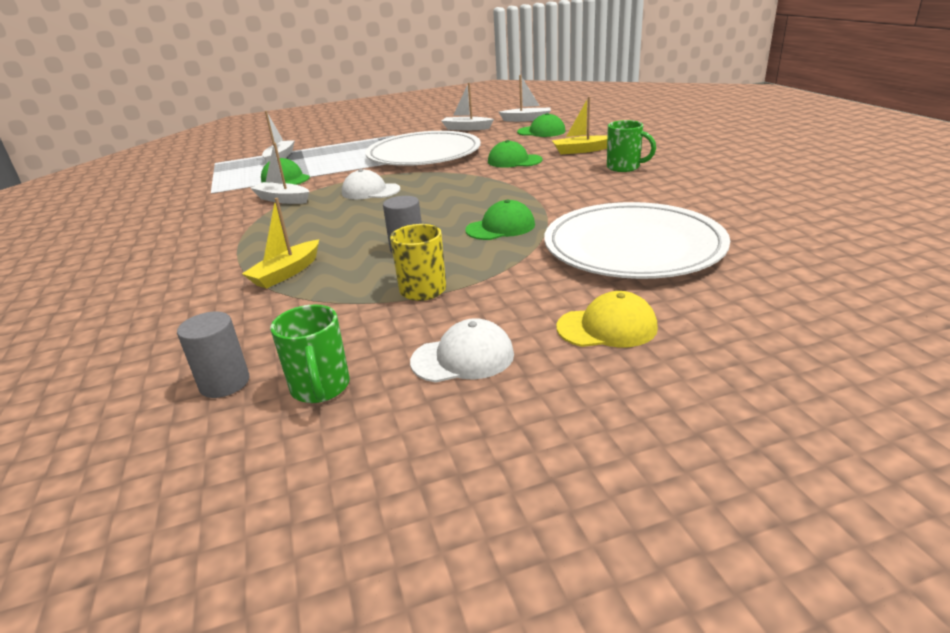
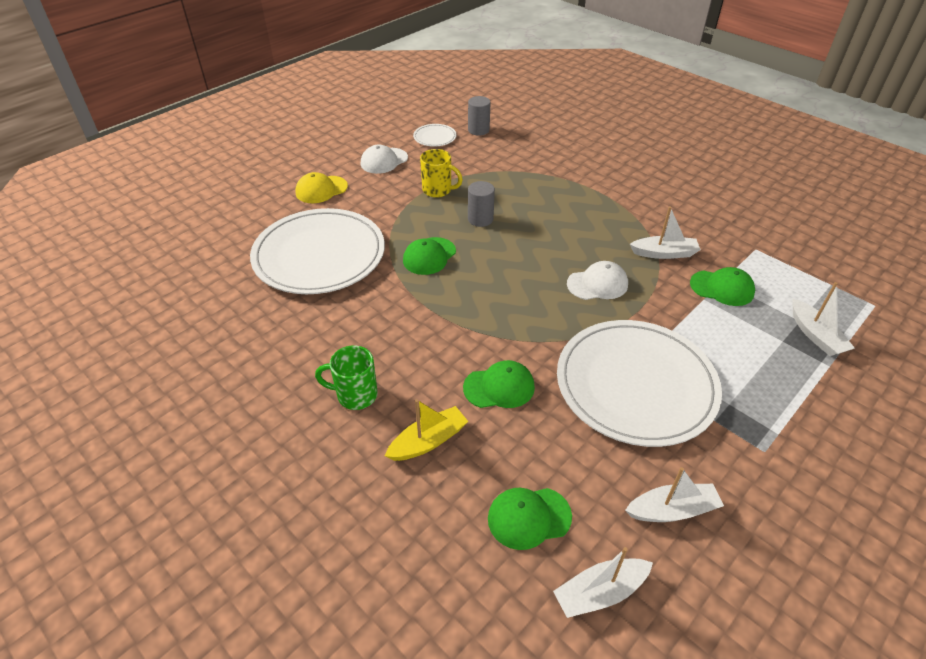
camera: 150 degrees right, 15 degrees up
(286, 273) = (536, 183): yellow boat -> none
(320, 388) = (435, 137): green mug -> white plate

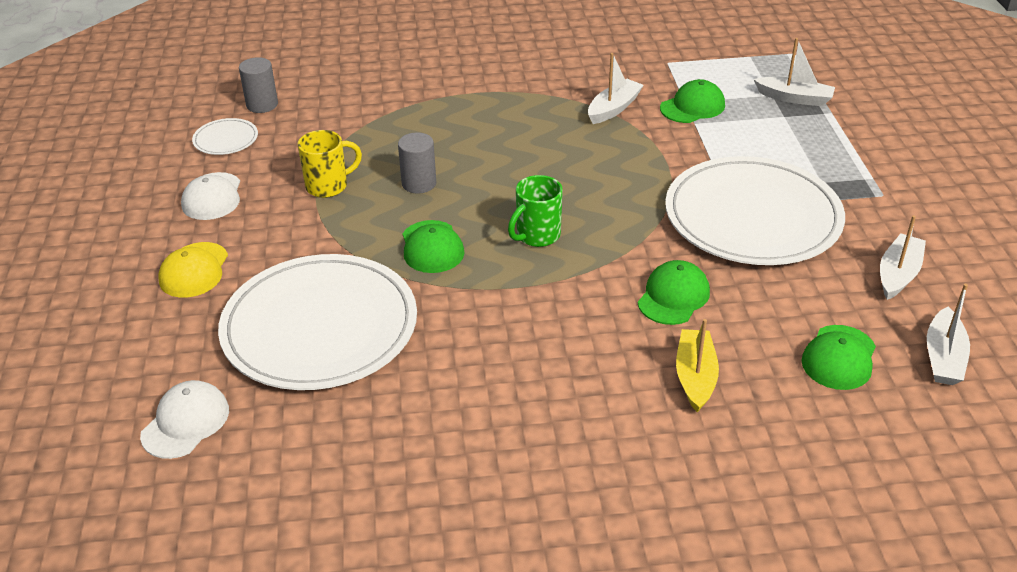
camera: 50 degrees left, 5 degrees down
(355, 395) = (582, 400): green mug -> green mug (537, 236)
(597, 284) = (607, 166): white cap -> white cap (186, 422)

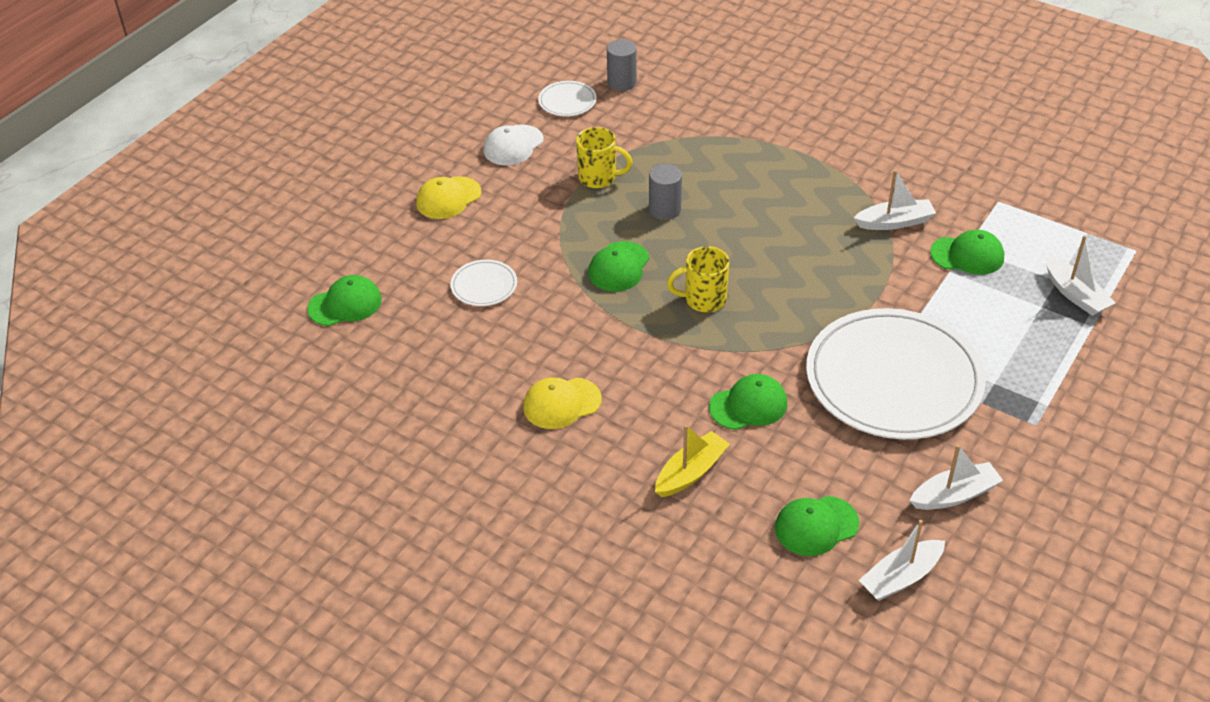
camera: 40 degrees right, 5 degrees up
(186, 422) = (345, 304): white cap -> green cap
(320, 327) = (484, 285): white plate -> white plate, size x0.41
(516, 387) = (561, 403): none -> yellow cap
(537, 236) = (703, 300): green mug -> yellow mug

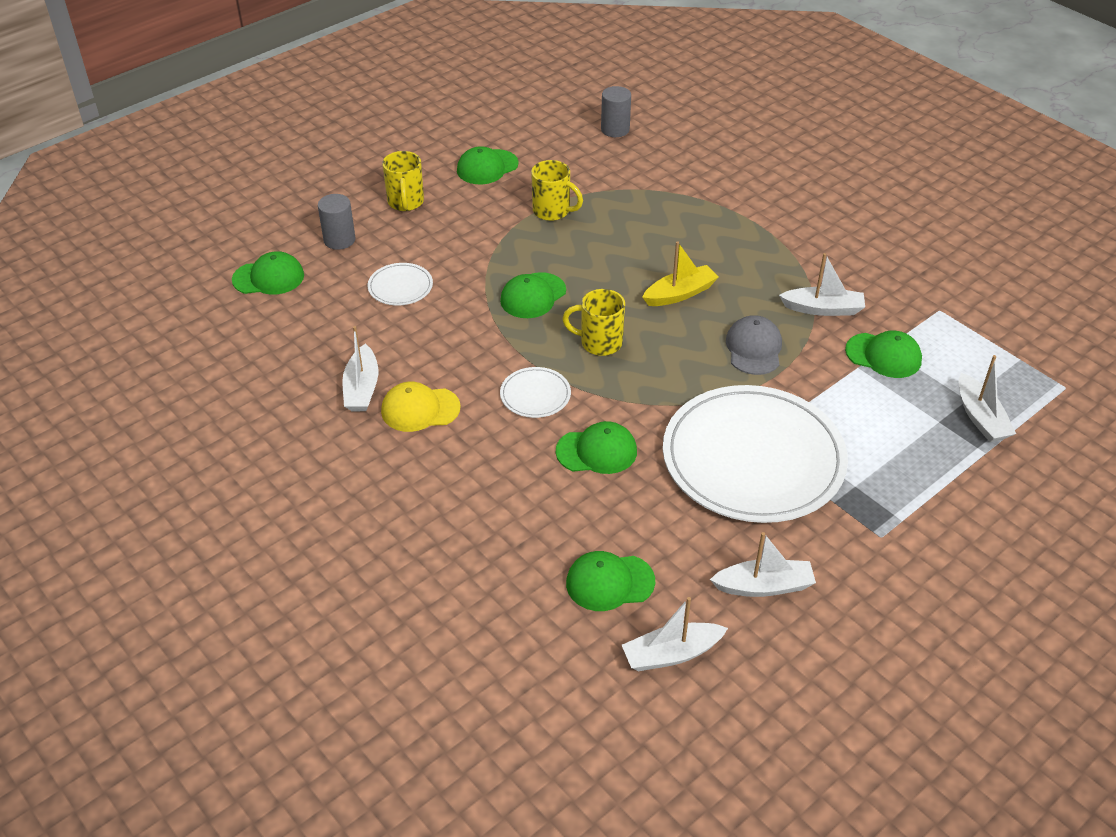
camera: 15 degrees right, 0 degrees up
(448, 198) = (405, 202): yellow cap -> yellow mug
(494, 395) = (362, 388): none -> white boat
(513, 145) = (487, 167): white cap -> green cap
(567, 101) = (556, 137): white plate -> white plate (535, 395)
(665, 210) = (601, 252): grey cylinder -> grey cylinder (339, 240)
(691, 472) = (511, 502): yellow boat -> yellow boat (680, 294)
(848, 274) = (754, 348): none -> grey cap

